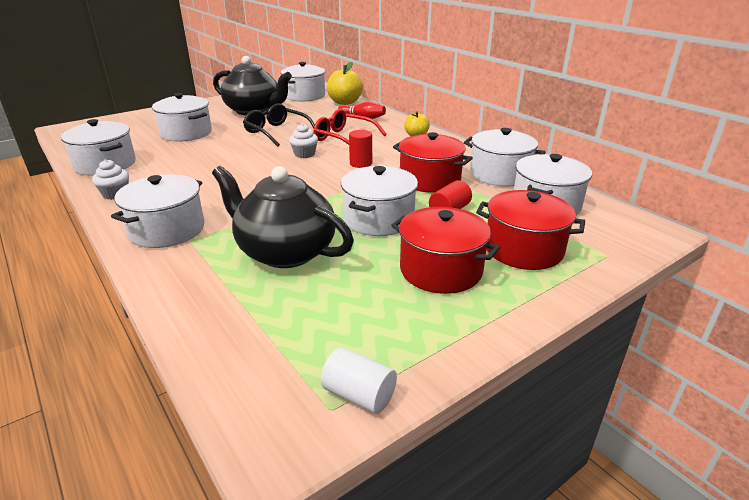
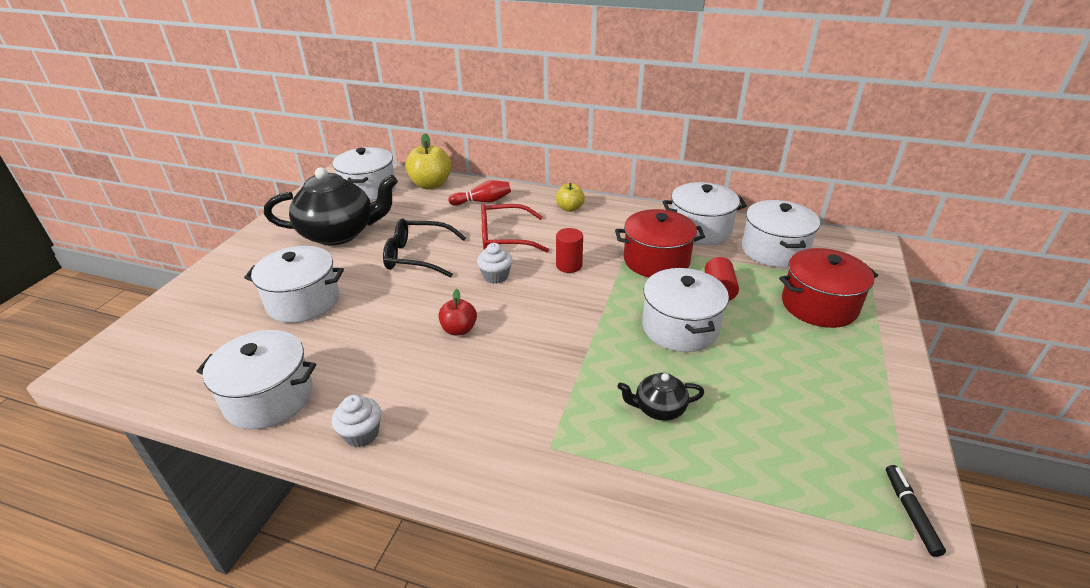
camera: 35 degrees left, 5 degrees up
(167, 230) = (506, 448): white pot -> none
(239, 171) = (459, 329): none -> red apple
(285, 252) = (658, 408): black teapot -> black teapot, size x0.46
(359, 395) = (910, 513): white cylinder -> black marker
(441, 270) = (797, 358): red pot -> none

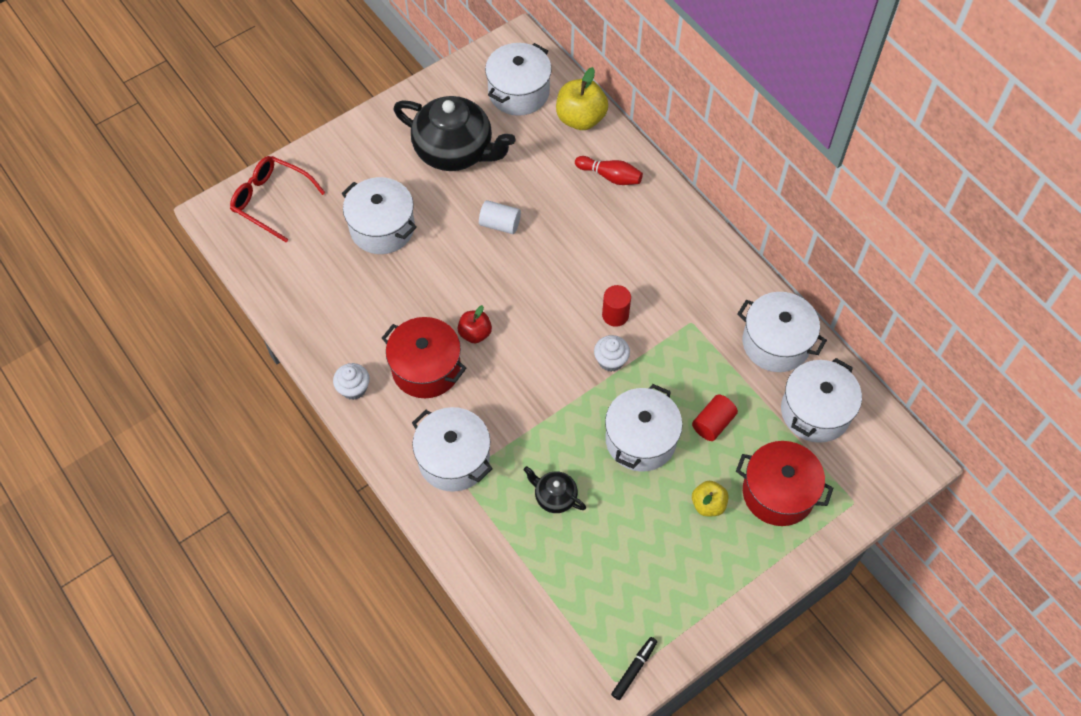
camera: 35 degrees right, 25 degrees up
(269, 397) = (313, 318): white pot -> white pot (454, 459)
(417, 256) = (500, 224): black glasses -> white cylinder
(496, 276) = (545, 290): white cupcake -> white cupcake (611, 360)
(504, 238) = (589, 244): red glasses -> red glasses (271, 200)
(569, 208) = (683, 237): yellow apple -> yellow apple (708, 504)
(656, 260) = (695, 356): red pot -> red pot (426, 368)

